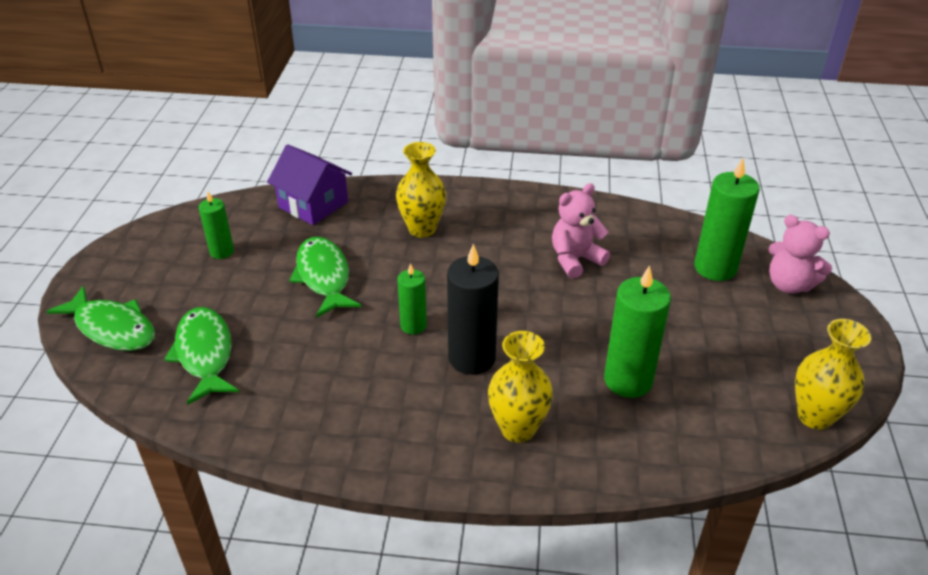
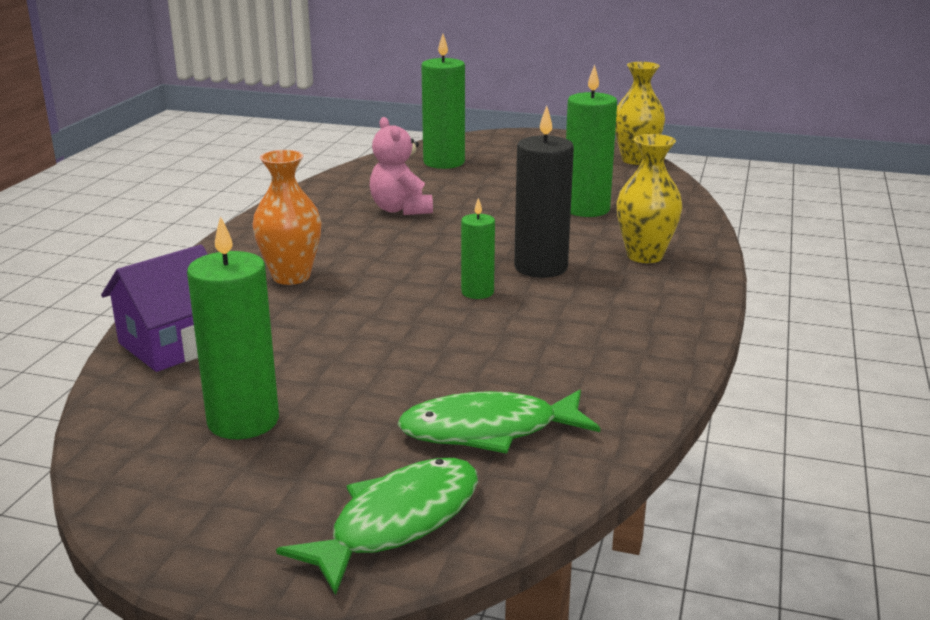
camera: 80 degrees left, 15 degrees down
(222, 251) = (243, 421): green candle -> green candle, size x1.73
(324, 276) = (355, 341): green fish -> none
(422, 229) = (291, 277): yellow vase -> orange vase
(789, 285) = (479, 144): pink teddy bear -> none

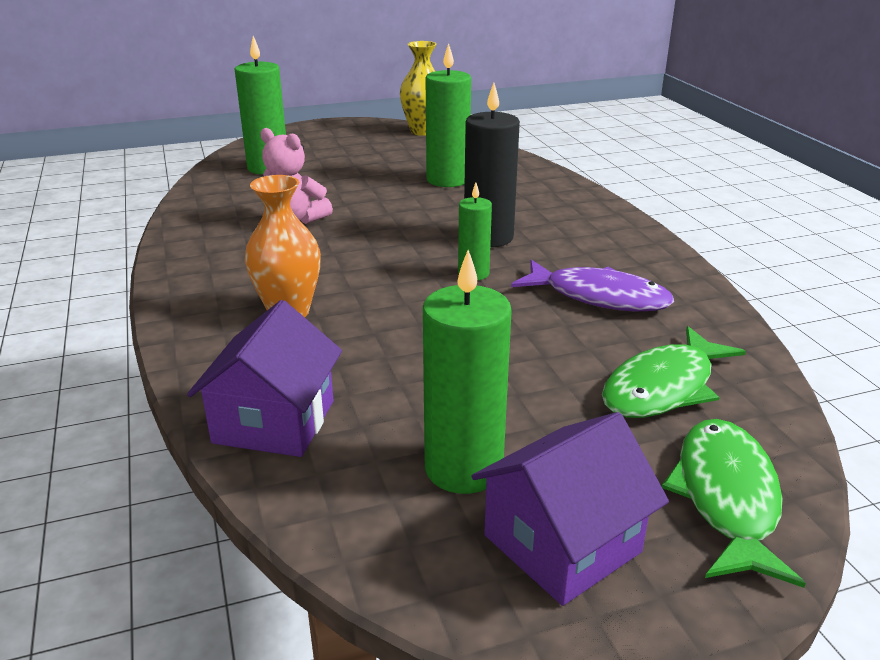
camera: 35 degrees left, 5 degrees up
(230, 493) = (562, 543): none -> purple house
(557, 345) = (599, 297): none -> purple fish
(645, 256) = (547, 206): yellow vase -> none

